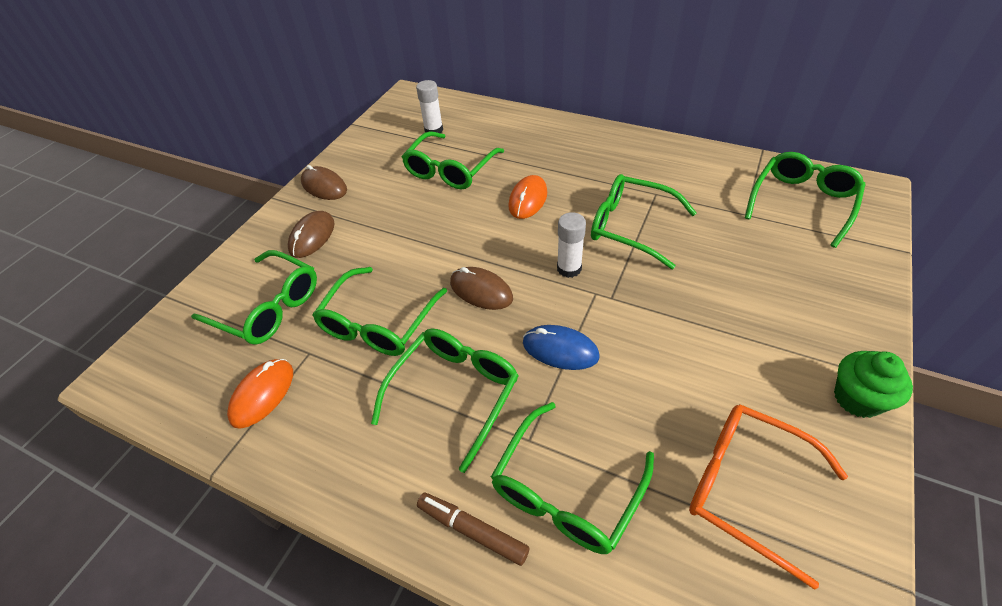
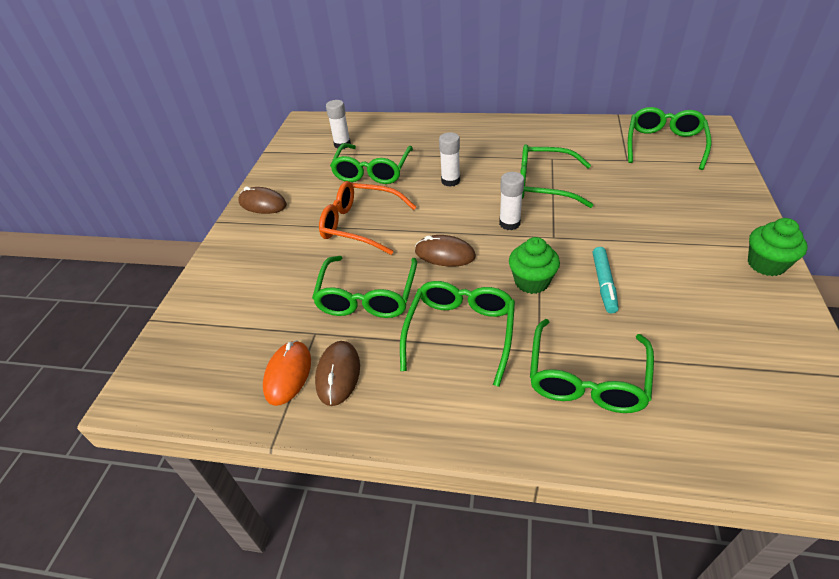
camera: 15 degrees left, 5 degrees down
(267, 307) = (257, 306): green glasses -> none
(312, 236) = (271, 244): brown mouse -> brown mouse (338, 374)
(472, 530) = (526, 426): brown marker -> none
(528, 199) = (450, 181): orange mouse -> white glue stick
(560, 350) = (531, 282): blue mouse -> green cupcake
(641, 373) = (603, 284): none -> turquoise marker
(747, 487) = (719, 341): orange glasses -> orange glasses (361, 225)

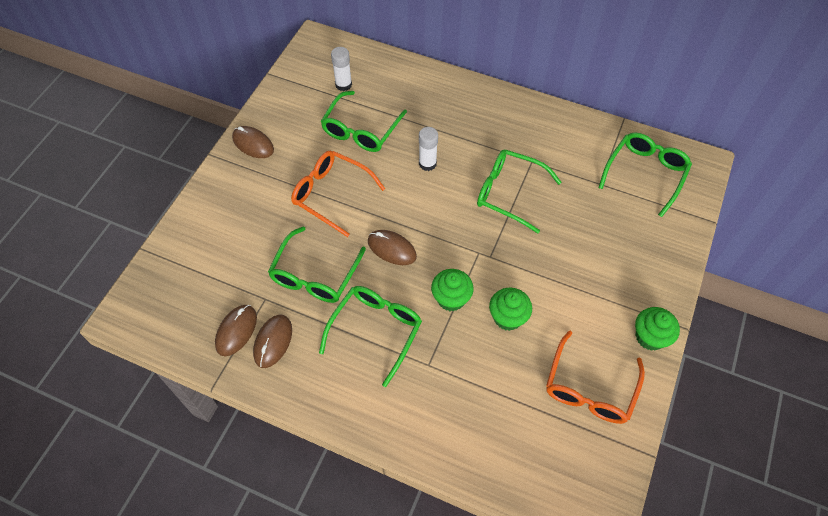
camera: 10 degrees right, 15 degrees up
(288, 374) = (236, 331): orange mouse -> brown mouse
(509, 223) = (459, 230): white glue stick -> none
(587, 377) = (453, 397): green glasses -> none
(603, 284) = (507, 317): turquoise marker -> green cupcake
(737, 326) = (590, 387): none -> orange glasses

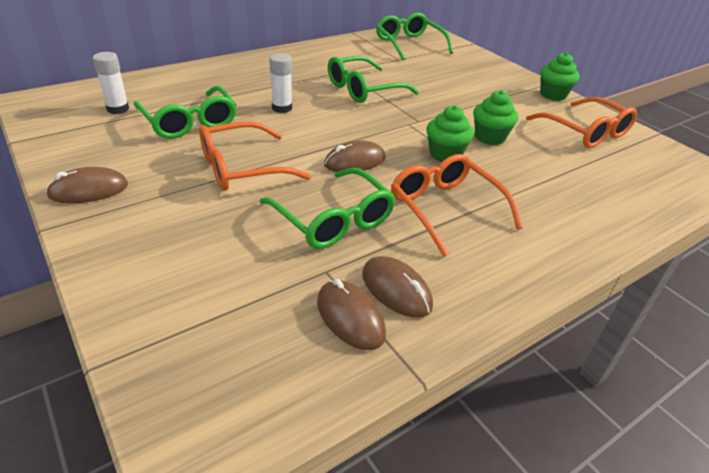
camera: 60 degrees left, 20 degrees down
(375, 331) = (446, 209): green glasses -> orange glasses

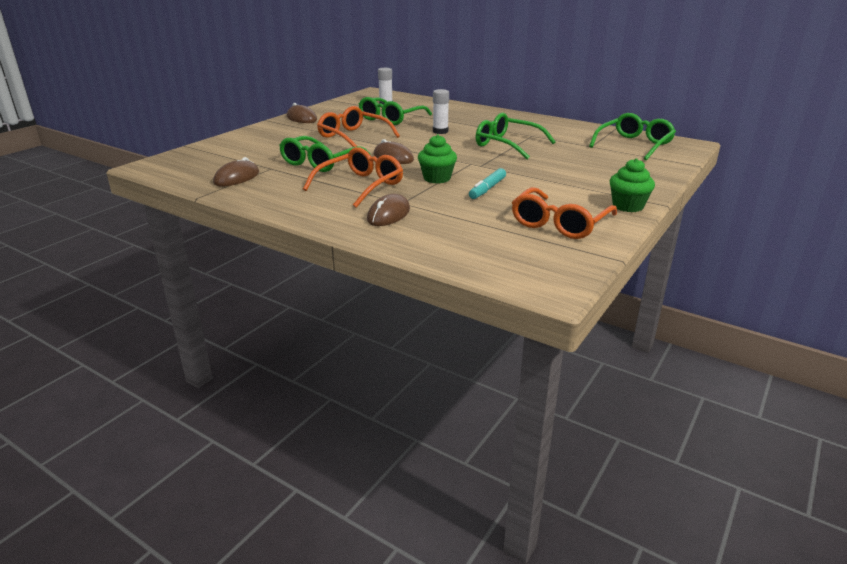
camera: 70 degrees right, 10 degrees down
(396, 289) = (265, 184): brown mouse -> brown mouse (388, 214)
(489, 137) = (487, 189): green cupcake -> turquoise marker

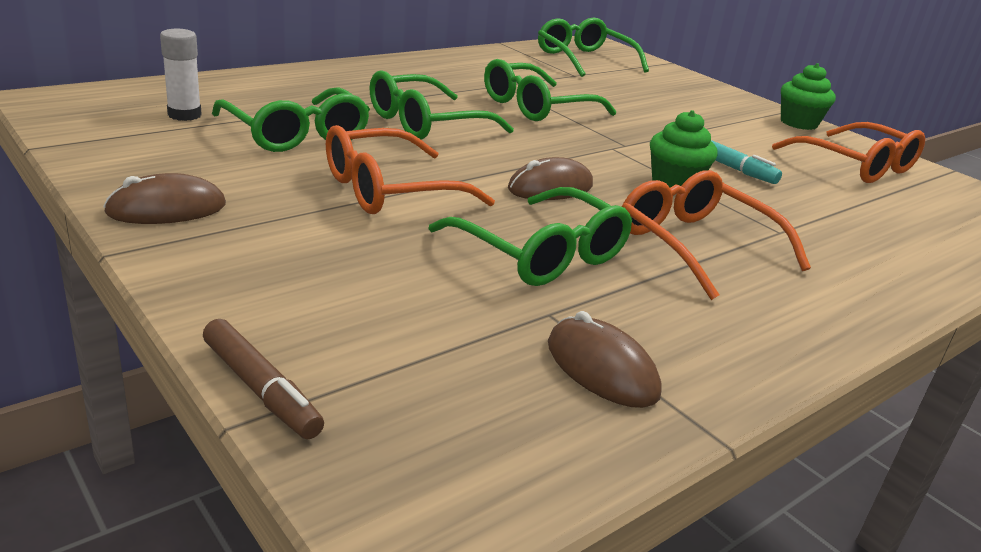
camera: 75 degrees left, 0 degrees up
(202, 145) = (261, 389): none -> brown marker
(388, 214) = (833, 252): brown mouse -> none
(440, 131) = (427, 123): white glue stick -> green glasses

